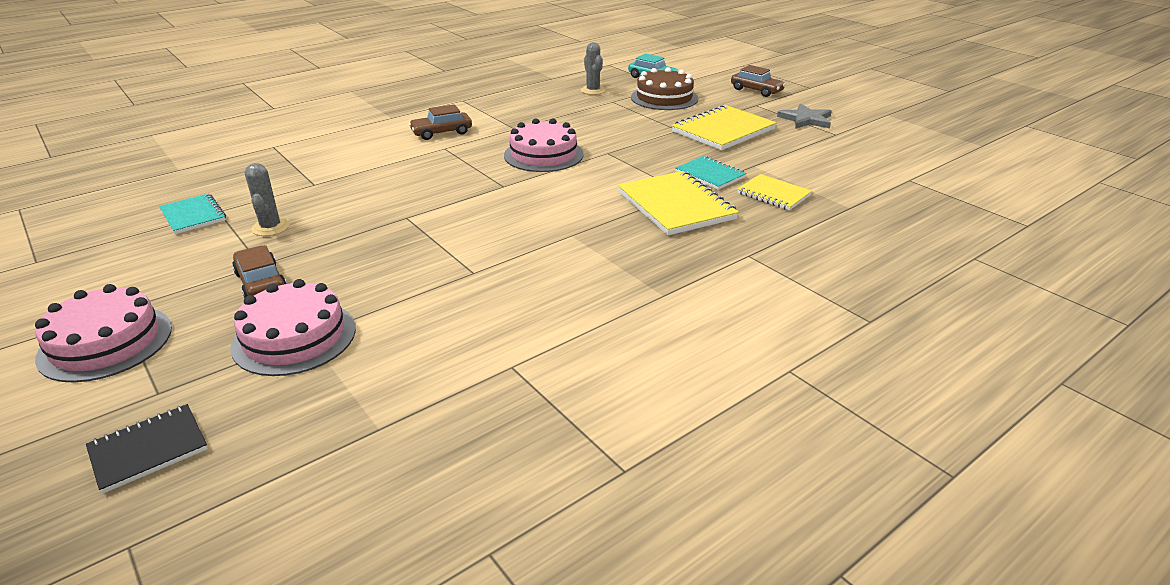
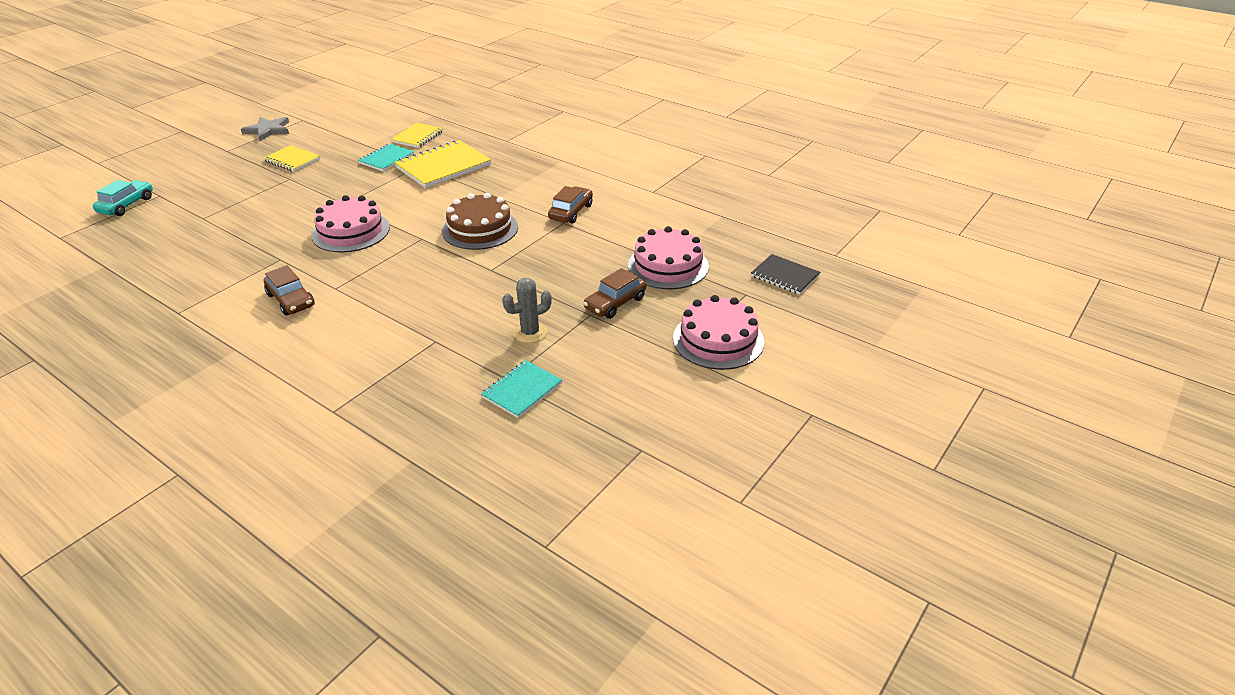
camera: 105 degrees left, 5 degrees up
(593, 90) = (163, 233): grey cactus -> none
(664, 98) = (197, 192): brown cake -> brown cake (480, 229)
(723, 130) = (292, 160): yellow notebook -> yellow notebook, size x0.59
(756, 90) = (185, 152): brown car -> brown car (571, 212)

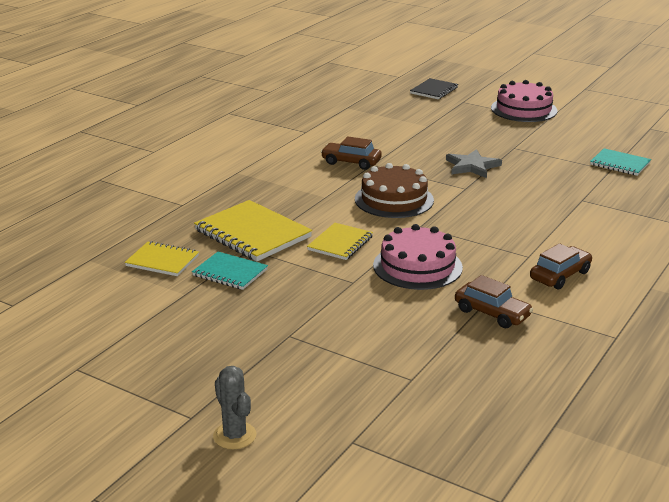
camera: 95 degrees left, 10 degrees down
(126, 205) = (388, 465): turquoise car -> none
(268, 130) = (114, 394): grey star -> grey star (472, 166)
(292, 160) = (230, 345): yellow notebook -> yellow notebook (340, 243)
(530, 333) = (550, 166): grey cactus -> grey cactus (234, 436)
(615, 303) = (494, 140): brown car -> brown car (492, 313)
(668, 266) = (433, 124): pink cake -> none

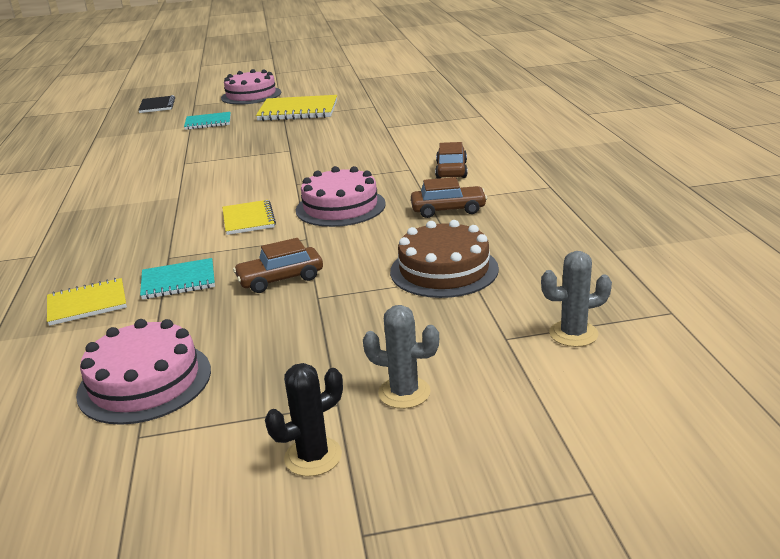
camera: 40 degrees left, 0 degrees up
(122, 336) = (145, 381): none -> pink cake
(133, 440) = (313, 457): none -> black cactus
(252, 234) = (151, 246): yellow notebook -> yellow notebook (298, 111)
(351, 162) = (162, 168): brown car -> brown car (280, 279)
(394, 199) = (244, 176): brown cake -> brown cake (444, 270)
(400, 469) = (573, 334): none -> grey cactus
(472, 166) = (271, 136): grey star -> none
(620, 164) = (374, 101): turquoise notebook -> turquoise notebook (208, 122)

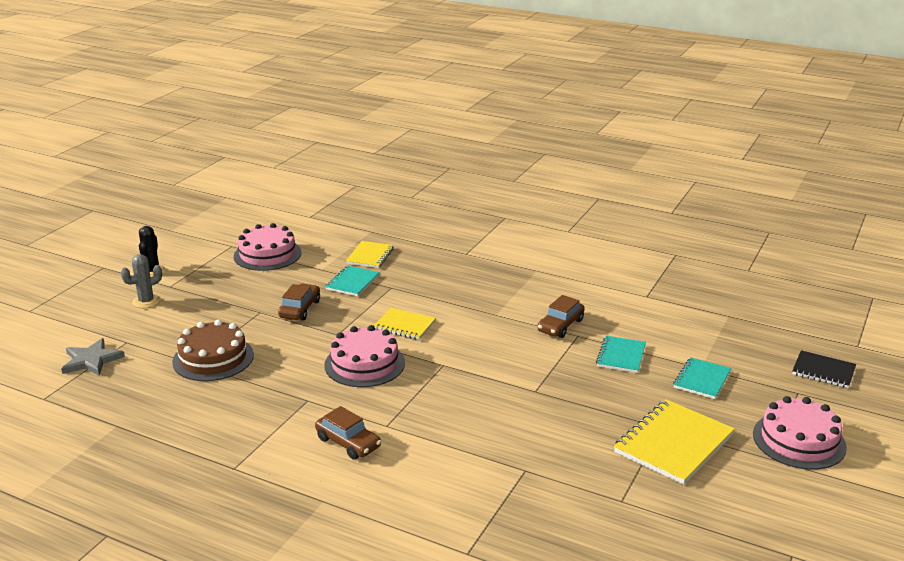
camera: 125 degrees right, 0 degrees up
(202, 145) = (621, 356): none -> turquoise notebook
(448, 209) = (282, 401): brown car -> brown car (560, 326)
(573, 334) = (91, 360): grey cactus -> grey star

